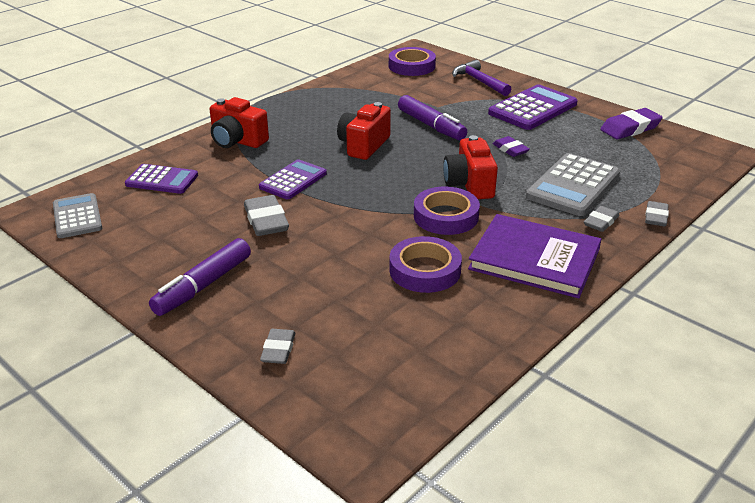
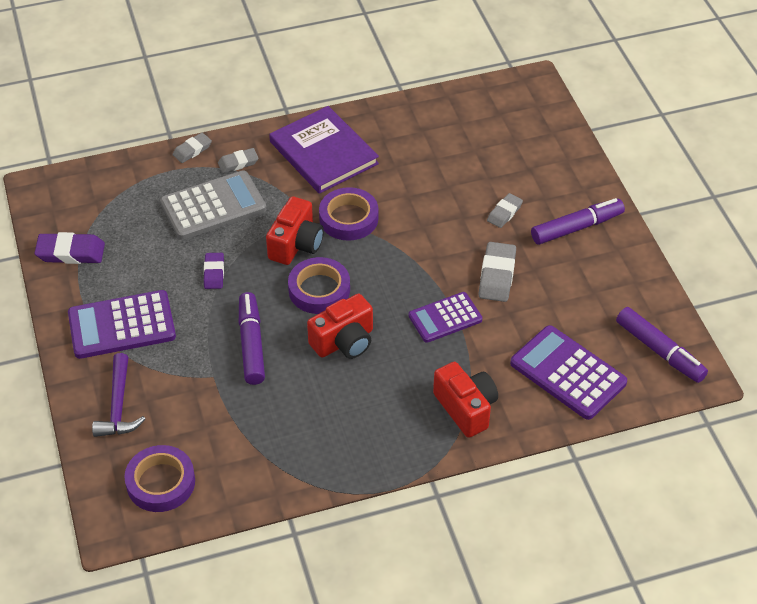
camera: 150 degrees left, 15 degrees up
(77, 217) = (660, 351): grey calculator -> purple marker
(162, 180) = (567, 373): purple calculator -> purple calculator, size x1.54
(278, 350) = (548, 156): grey eraser -> grey eraser (504, 213)
(425, 270) = (409, 175): purple tape -> purple tape (319, 290)

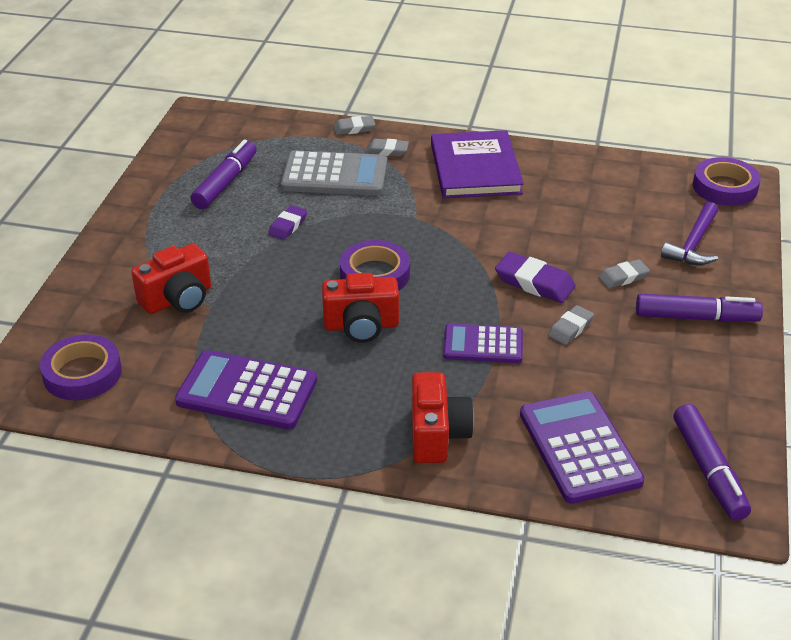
camera: 30 degrees right, 10 degrees down
(70, 252) = (179, 167): purple eraser -> purple eraser (534, 282)
(118, 405) = (106, 296): purple hammer -> purple hammer (693, 244)
(122, 325) = (169, 236): purple calculator -> purple calculator (247, 391)
(251, 344) = (270, 294): purple marker -> purple marker (226, 182)
(296, 244) = (385, 230): red camera -> red camera (178, 299)
(348, 218) = (455, 227): purple tape -> purple tape (725, 187)
(497, 275) = (570, 328): grey eraser -> grey eraser, size x0.63

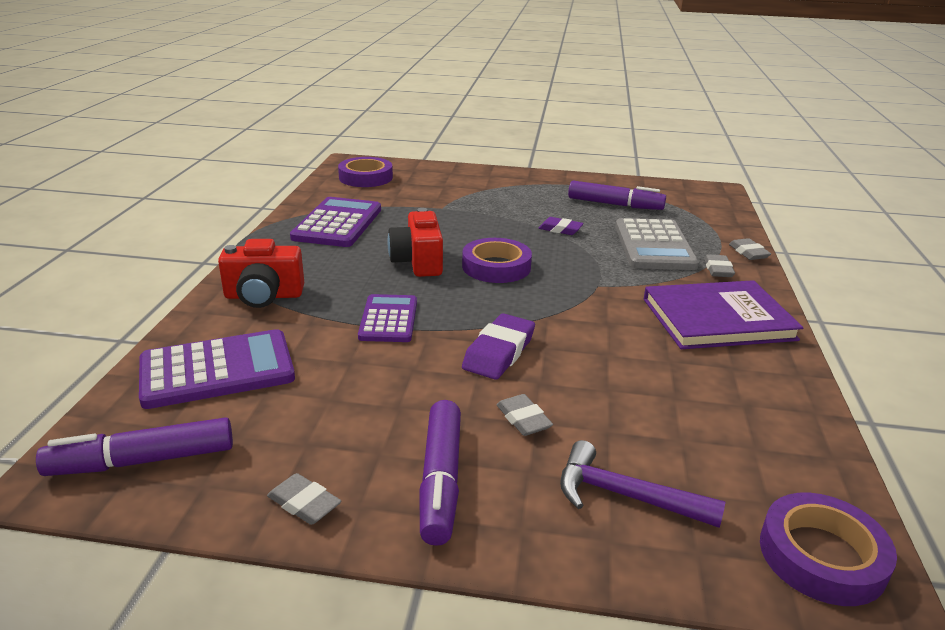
camera: 85 degrees right, 10 degrees down
(178, 299) = (449, 197): red camera -> none
(570, 328) = (415, 373): grey eraser -> grey eraser (304, 504)

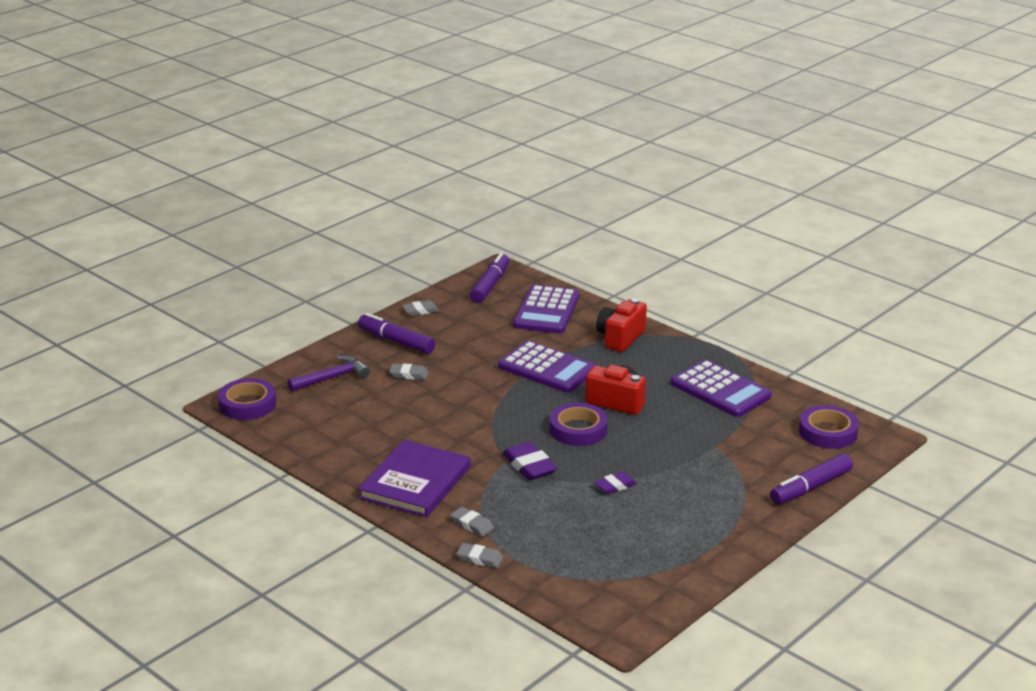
camera: 125 degrees right, 0 degrees up
(388, 319) = (547, 368): purple calculator -> purple calculator, size x1.54
(499, 352) = (472, 390): purple eraser -> purple eraser (529, 466)
(615, 205) = (642, 542): purple marker -> purple marker (810, 487)
(654, 246) = (540, 517): grey calculator -> none

